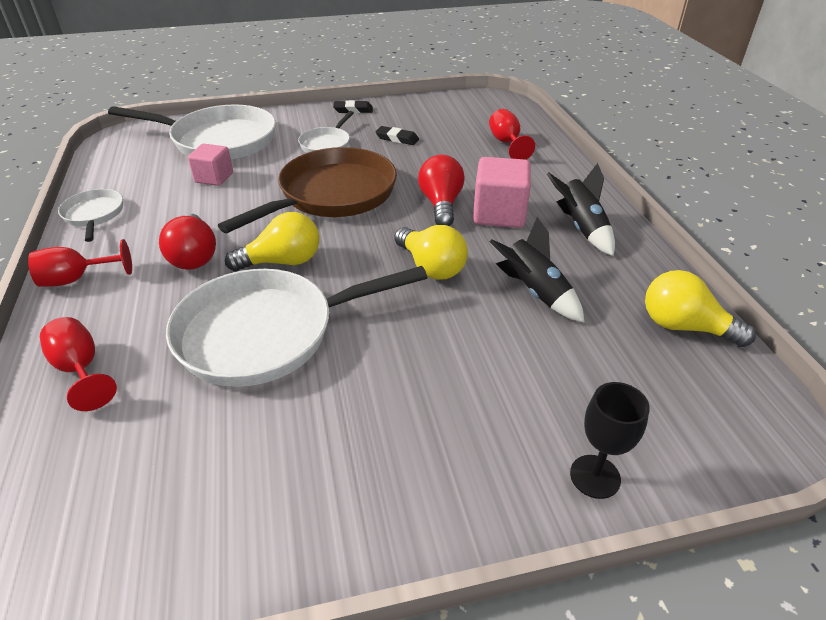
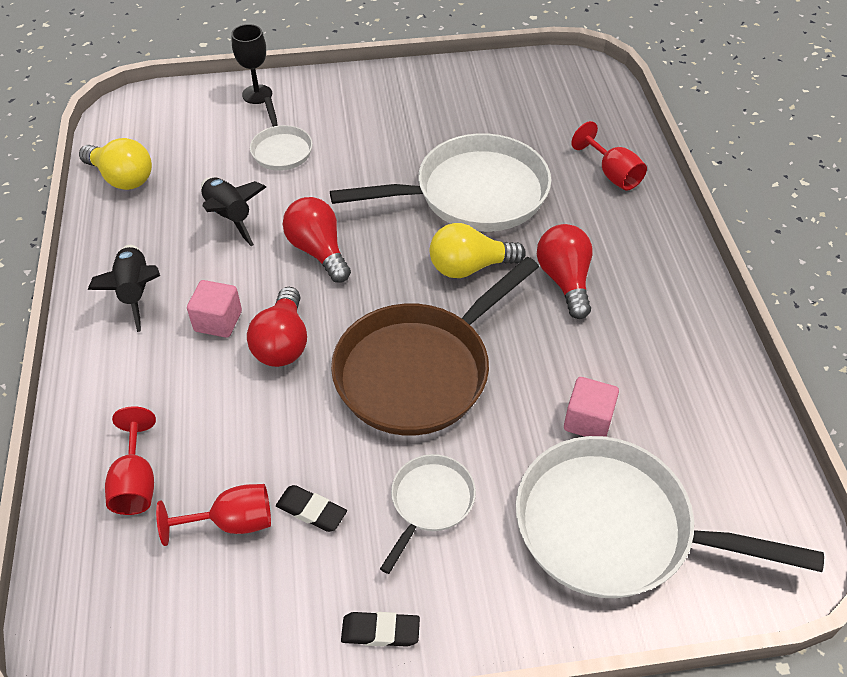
camera: 175 degrees left, 10 degrees up
(76, 279) = (671, 259): red goblet -> red goblet (232, 522)
(94, 215) = (712, 353): white pan -> white pan (281, 149)
(431, 267) = (318, 251): yellow light bulb -> red light bulb
(499, 214) = (218, 321): pink cube -> pink cube, size x0.64

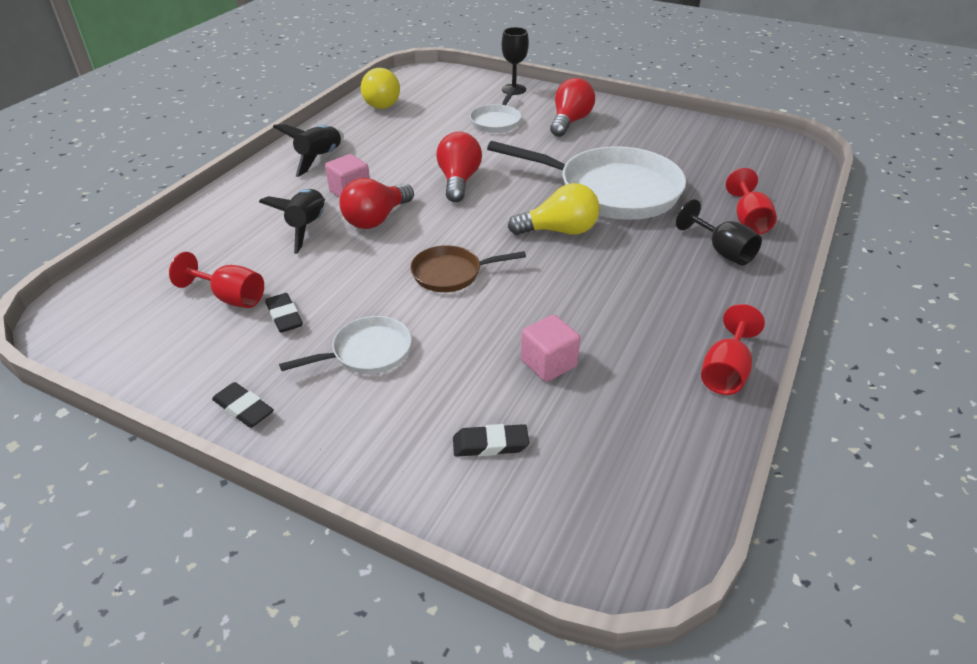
camera: 35 degrees right, 10 degrees down
(136, 482) = (204, 250): red goblet -> red goblet (725, 371)
(229, 217) = (421, 143): black rocket -> black rocket (307, 227)
(420, 370) = (451, 273): brown pan -> brown pan, size x0.49
(469, 267) = (559, 231): yellow light bulb -> yellow light bulb turned 150 degrees clockwise
(564, 280) = (629, 268): red light bulb -> red light bulb (570, 122)
(615, 528) = (490, 444): white pan -> black eraser
(620, 221) = (722, 251): none -> black goblet

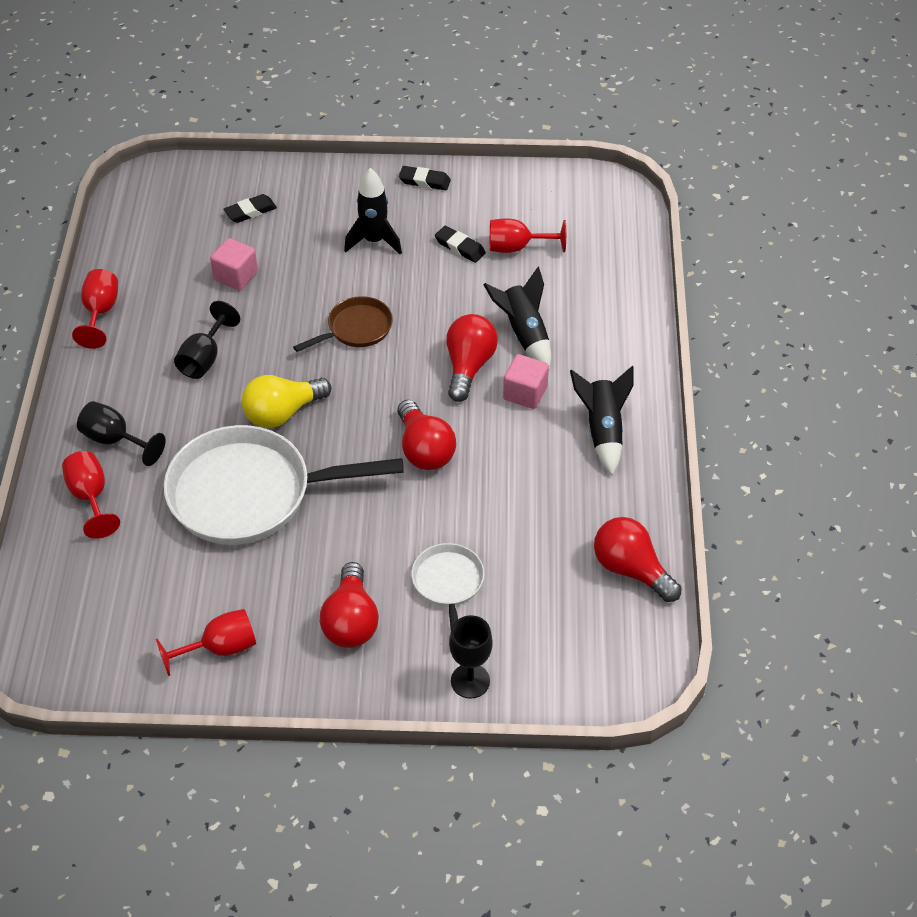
camera: 155 degrees right, 10 degrees up
(367, 352) = (374, 241): white pan -> black rocket
(379, 103) = (631, 569): yellow light bulb -> red light bulb
(616, 291) = (204, 358): none -> black goblet
(662, 129) = (220, 648): none -> red goblet

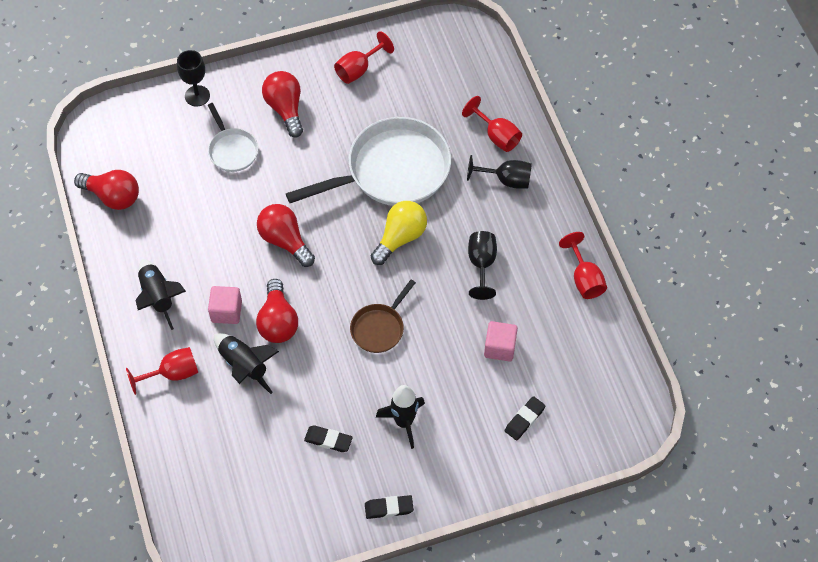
camera: 160 degrees right, 10 degrees up
(517, 247) = (279, 456): red goblet -> red goblet (173, 373)

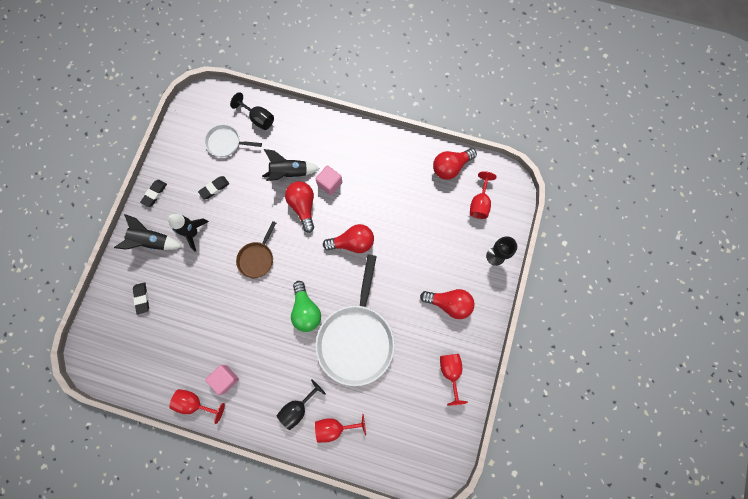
camera: 125 degrees right, 15 degrees up
(158, 297) = (365, 154): black rocket -> black rocket (152, 241)
(173, 373) = (312, 136): red goblet -> red goblet (479, 203)
(232, 150) = (439, 252): white pan -> white pan (226, 143)
(278, 321) = (303, 206): red light bulb -> red light bulb turned 45 degrees clockwise
(379, 328) = (257, 258): brown pan -> brown pan turned 135 degrees counterclockwise
(400, 238) = (306, 310): yellow light bulb -> green light bulb
(481, 264) = (252, 346): black goblet -> black goblet (258, 119)
(499, 347) = (193, 317): pink cube -> pink cube (225, 379)

